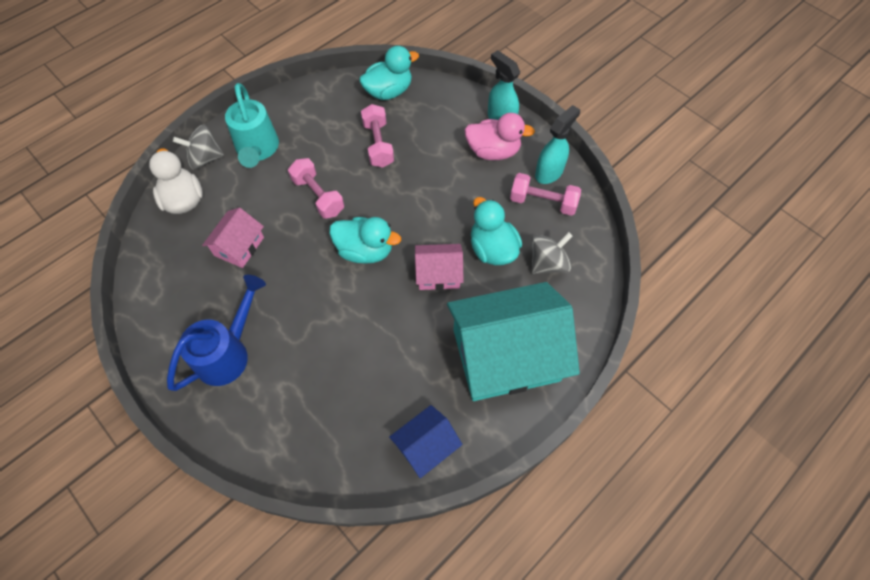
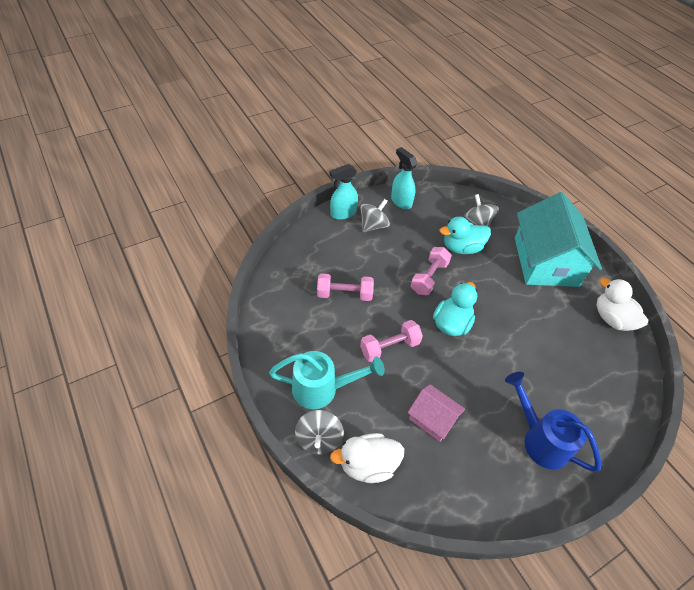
camera: 80 degrees left, 10 degrees down
(388, 91) = (286, 275): turquoise duck -> none
(426, 446) = (612, 319): blue house -> white duck
(438, 274) = (478, 282): pink house -> none
(493, 151) = (373, 225): pink duck -> grey spinning top
(543, 202) = (426, 211): pink dumbbell -> pink dumbbell (429, 277)

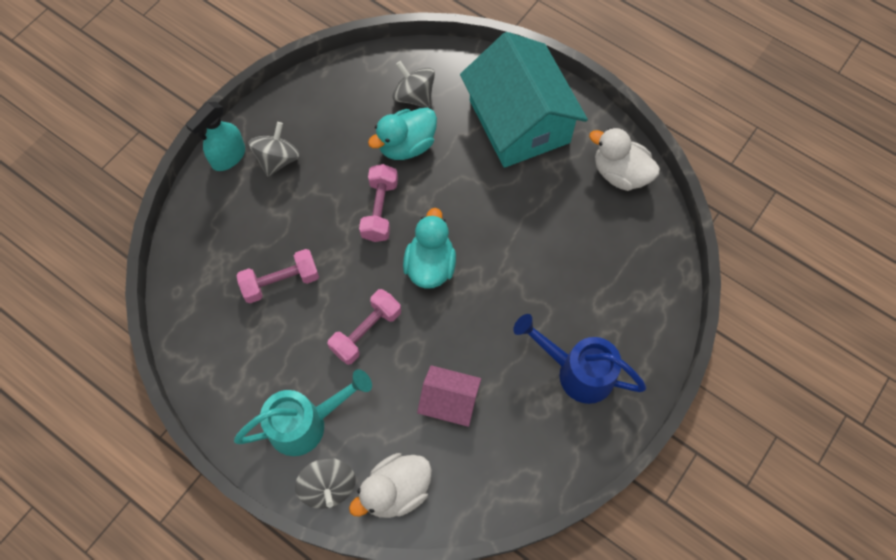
camera: 20 degrees left, 15 degrees up
(401, 201) = (300, 103): turquoise spray bottle -> none

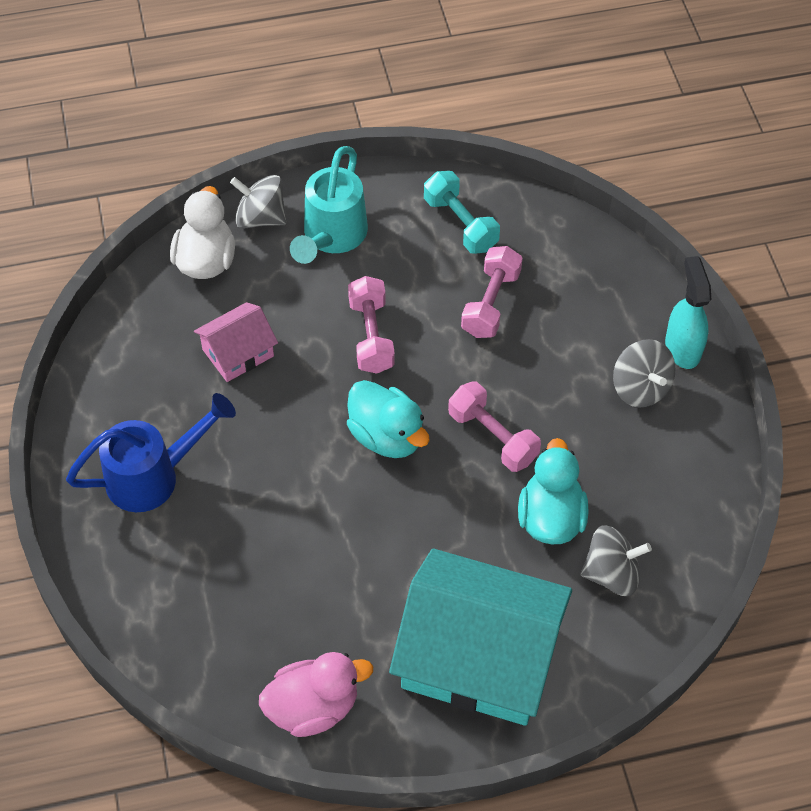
camera: 130 degrees right, 10 degrees down
(227, 349) = (460, 224): none -> turquoise dumbbell
(620, 173) = (313, 707): white duck -> pink duck

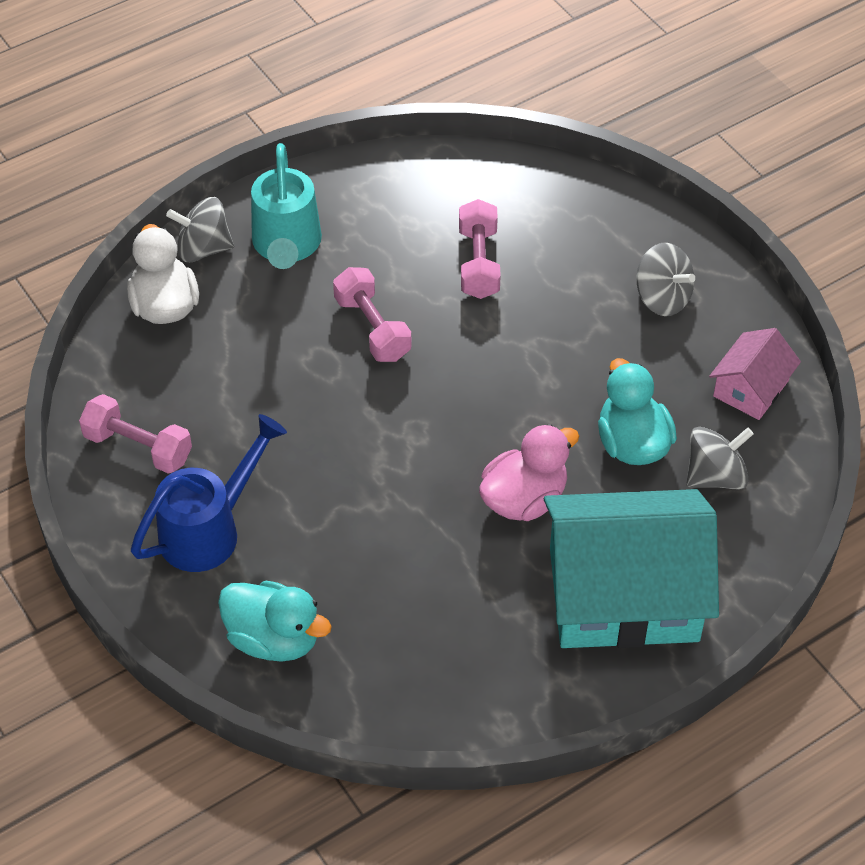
camera: 20 degrees left, 5 degrees down
(238, 353) = (242, 385): pink house -> pink house (750, 388)
(313, 707) = (481, 695): pink duck -> pink duck (524, 499)
(387, 436) = (433, 418): turquoise duck -> turquoise duck (274, 639)
(460, 224) = (413, 197): turquoise dumbbell -> none
(492, 437) = (540, 386): pink dumbbell -> pink dumbbell (138, 447)
(682, 347) = (685, 249): turquoise spray bottle -> none

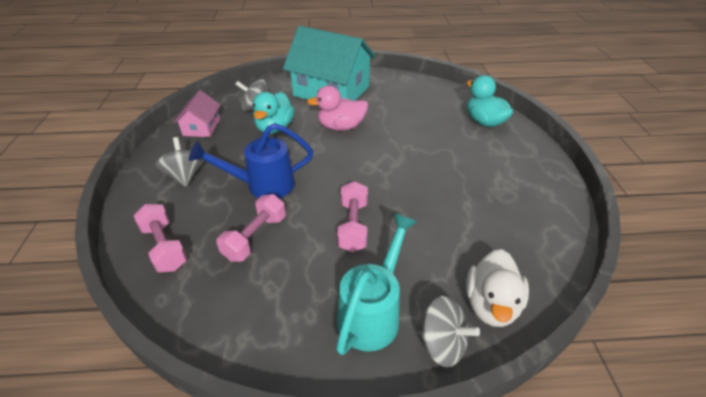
camera: 150 degrees left, 10 degrees down
(138, 447) = (534, 217): pink dumbbell -> pink dumbbell (165, 247)
(210, 529) = (501, 166): blue watering can -> blue watering can (262, 185)
(750, 388) = (201, 127): pink house -> pink house turned 60 degrees counterclockwise

